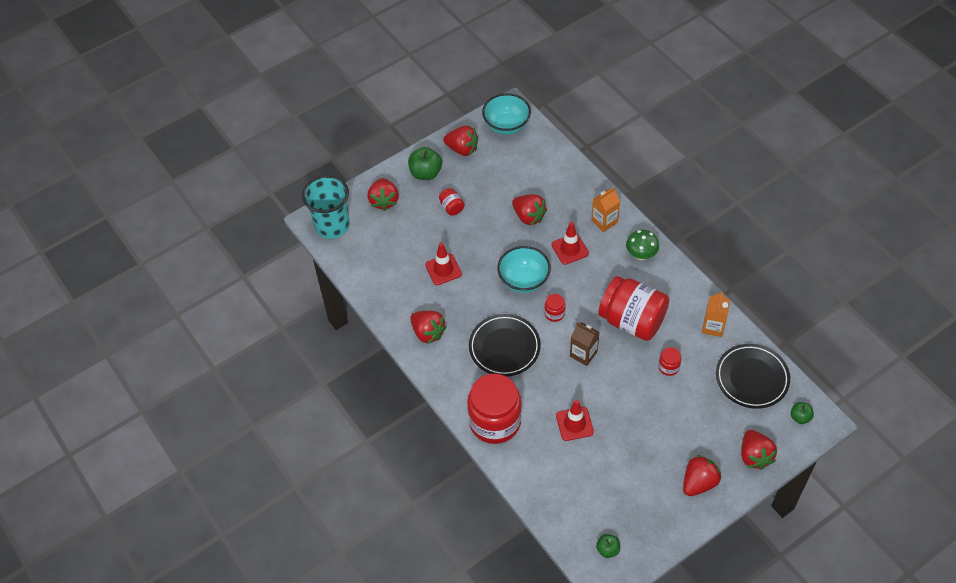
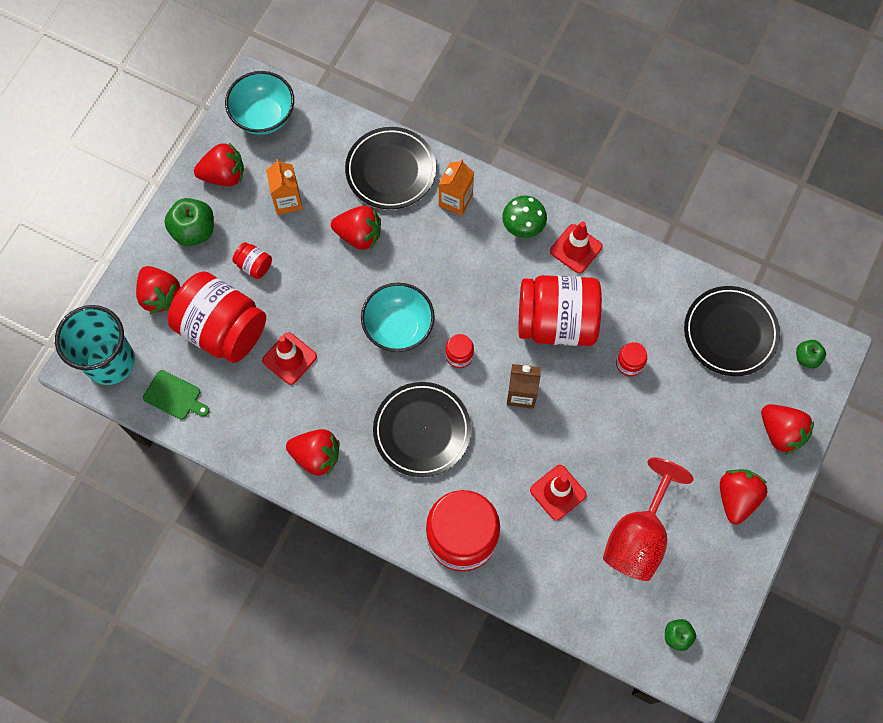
camera: 30 degrees left, 15 degrees up
(359, 261) = (174, 396): none -> green cutting board
(411, 235) = (223, 329): none -> red jar
(570, 249) = (433, 258): red traffic cone -> red traffic cone (576, 249)
(571, 187) = (391, 170): none -> black plate
(615, 475) = (638, 536): none -> red goblet
(713, 327) = (654, 285): orange carton -> orange carton (287, 201)

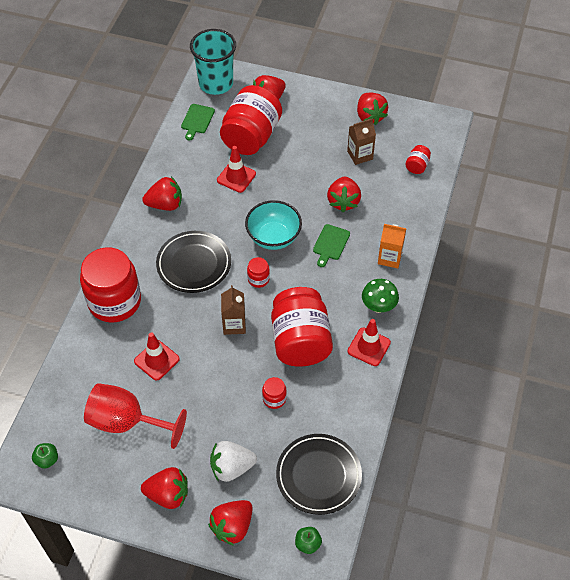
camera: 80 degrees right, 15 degrees down
(194, 231) = (322, 108): green apple -> none
(254, 265) = (303, 145): red jar -> red jar (417, 166)
(264, 116) = (424, 130): turquoise bowl -> none
(287, 201) = (360, 155): orange carton -> brown carton
(316, 456) = (165, 204): red strawberry -> red strawberry turned 105 degrees counterclockwise
(391, 170) = (403, 212): black plate -> none
(422, 262) = (330, 244): none -> green cutting board
(710, 423) = (231, 467): none -> white strawberry

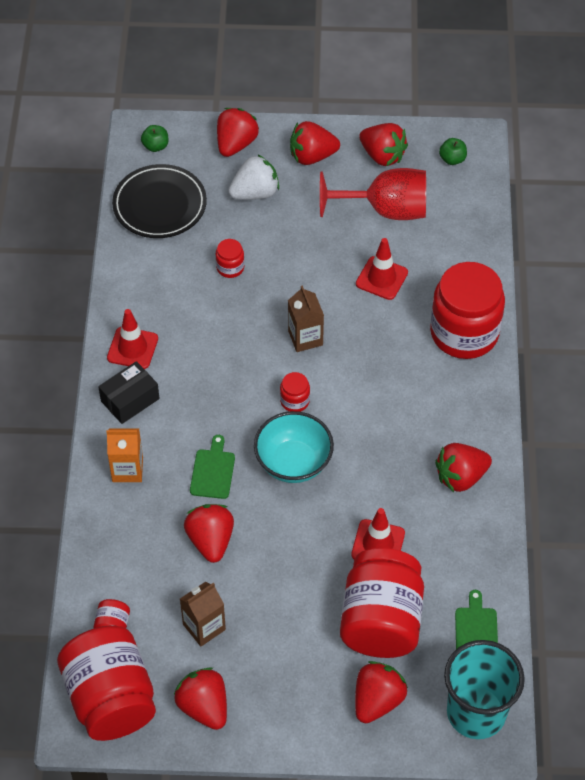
camera: 165 degrees right, 0 degrees up
(105, 479) = (382, 156): none -> red strawberry
(194, 264) = (386, 401): black plate -> none
(300, 341) = (218, 336): red jar -> red jar (111, 698)
(378, 307) = (130, 400): green mushroom -> black box

